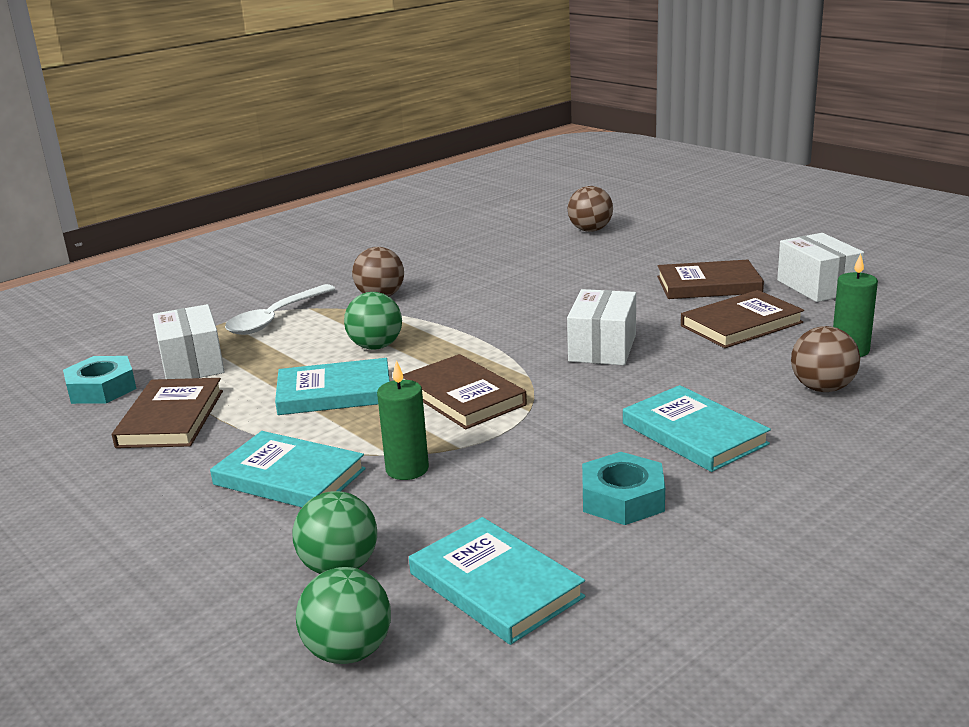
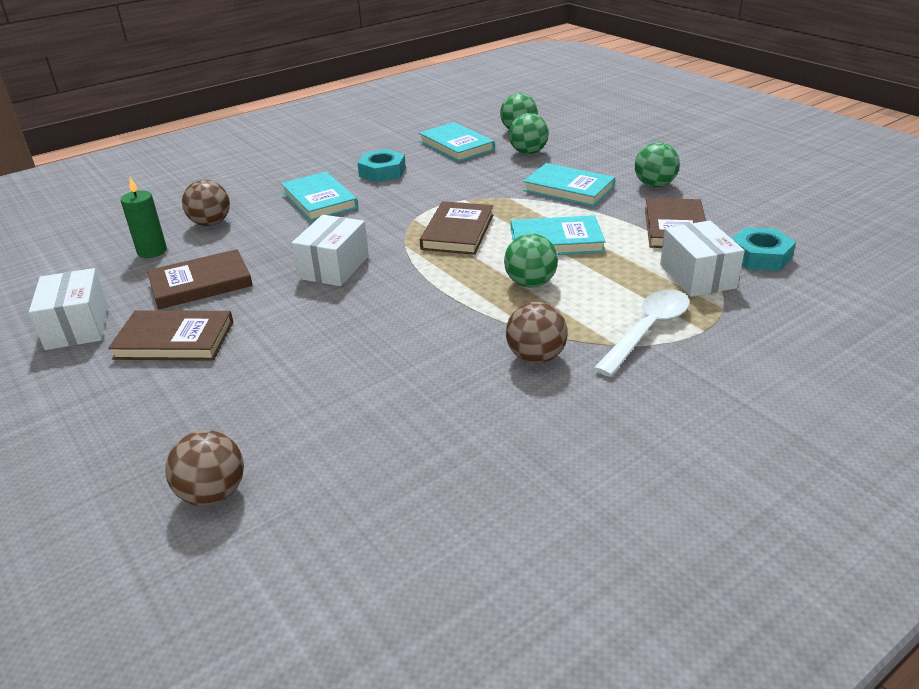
camera: 175 degrees left, 10 degrees up
(144, 492) = (654, 185): none -> green ball
(407, 469) = (497, 189): green candle -> none
(463, 396) = (457, 232): brown book -> brown book turned 45 degrees clockwise

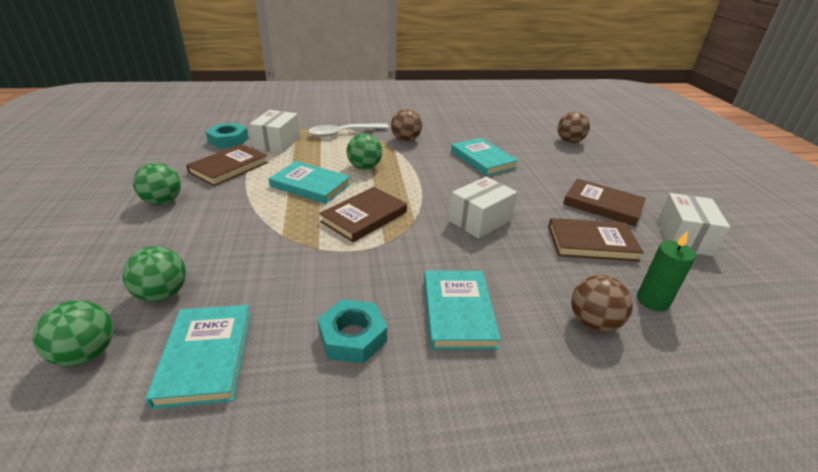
camera: 155 degrees left, 0 degrees up
(568, 189) = (223, 224): turquoise book -> turquoise book (482, 159)

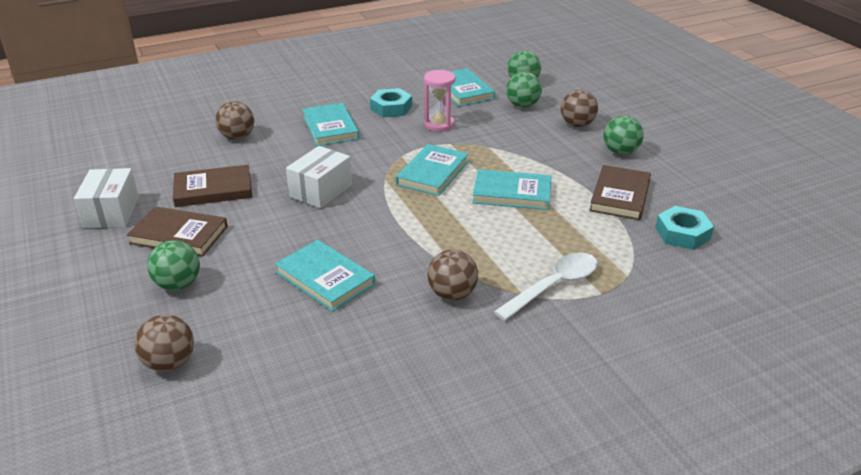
camera: 165 degrees right, 0 degrees up
(147, 244) = (577, 124): none -> brown ball
(277, 143) = (618, 244): white box -> none
(308, 282) = (439, 124): none -> pink hourglass
(364, 167) = (474, 229): green ball -> green ball (178, 284)
(364, 217) = (432, 173): brown book -> turquoise book
(652, 301) = (185, 156): green candle -> none

